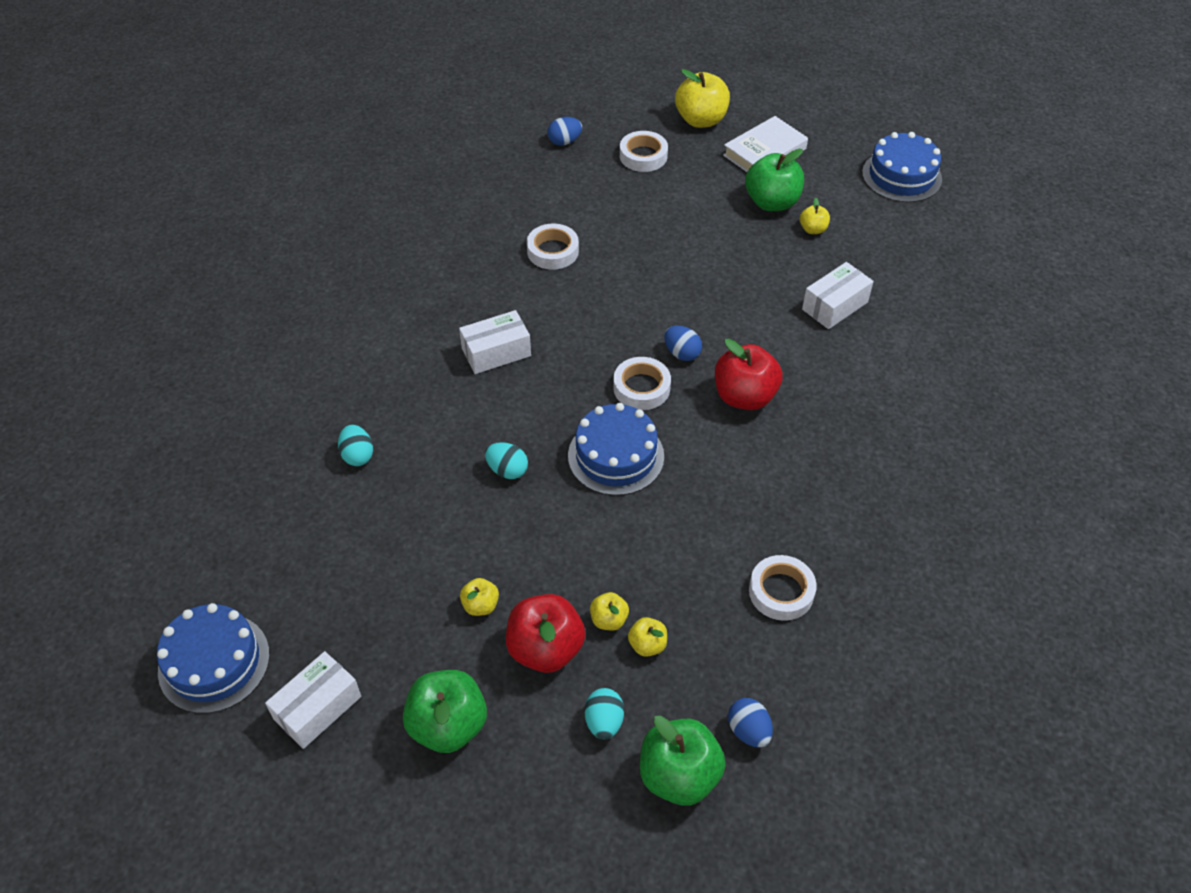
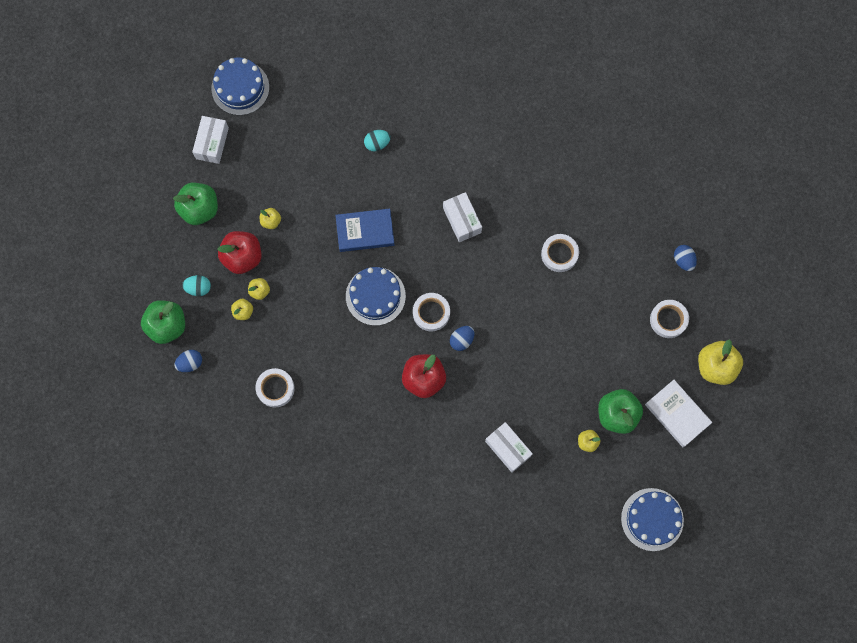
camera: 90 degrees right, 25 degrees up
(317, 708) = (212, 143): white box -> white box turned 60 degrees clockwise
(507, 470) = (365, 231): turquoise egg -> blue book

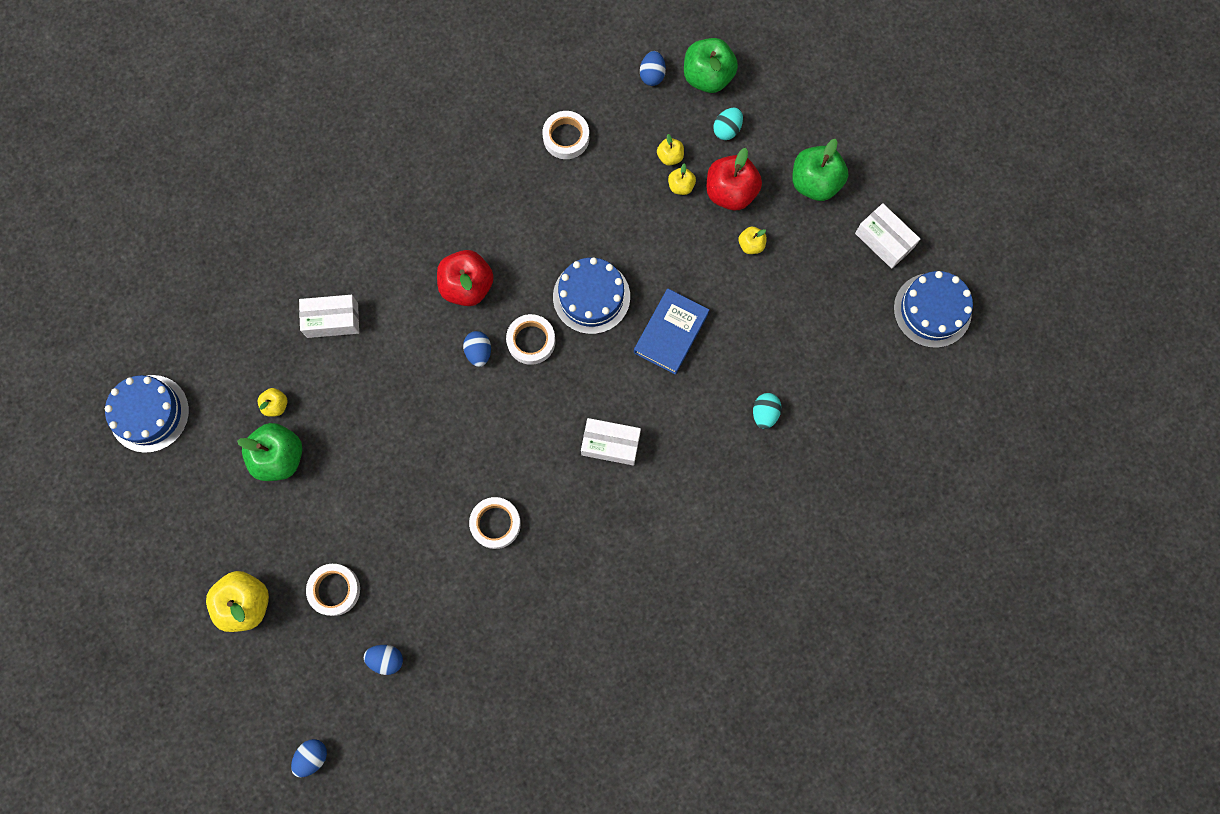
camera: 125 degrees right, 0 degrees up
(677, 414) = (230, 521): white book -> none
(766, 262) = (312, 757): none -> blue egg

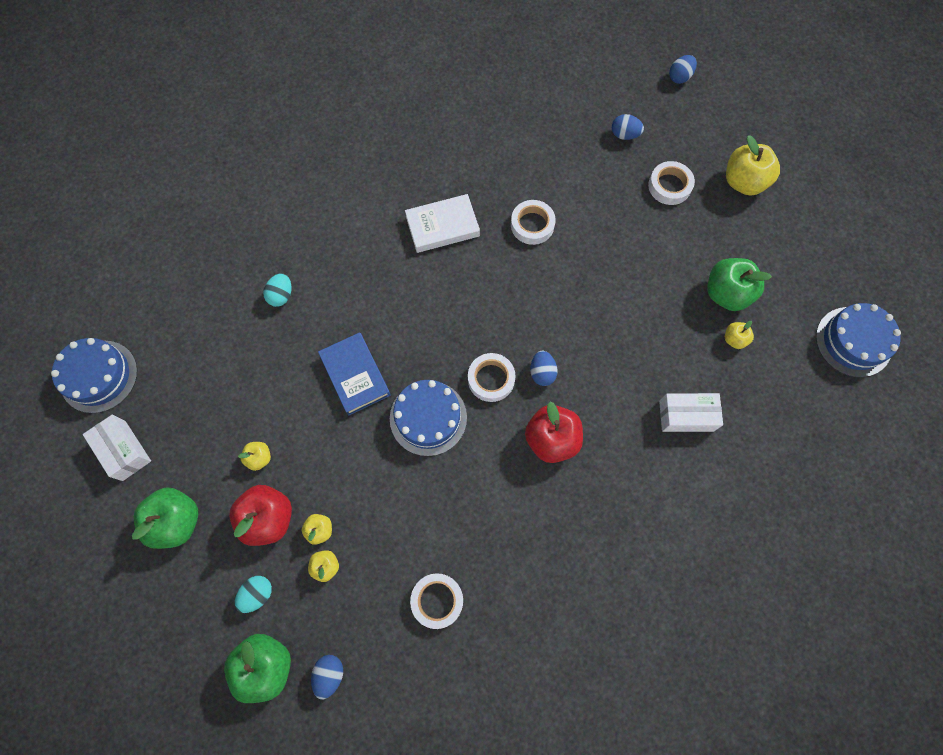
camera: 175 degrees left, 5 degrees down
(598, 513) = (442, 226): none -> white book
(610, 444) = (425, 280): white box -> none
(671, 333) = (355, 375): blue book -> blue book turned 60 degrees counterclockwise

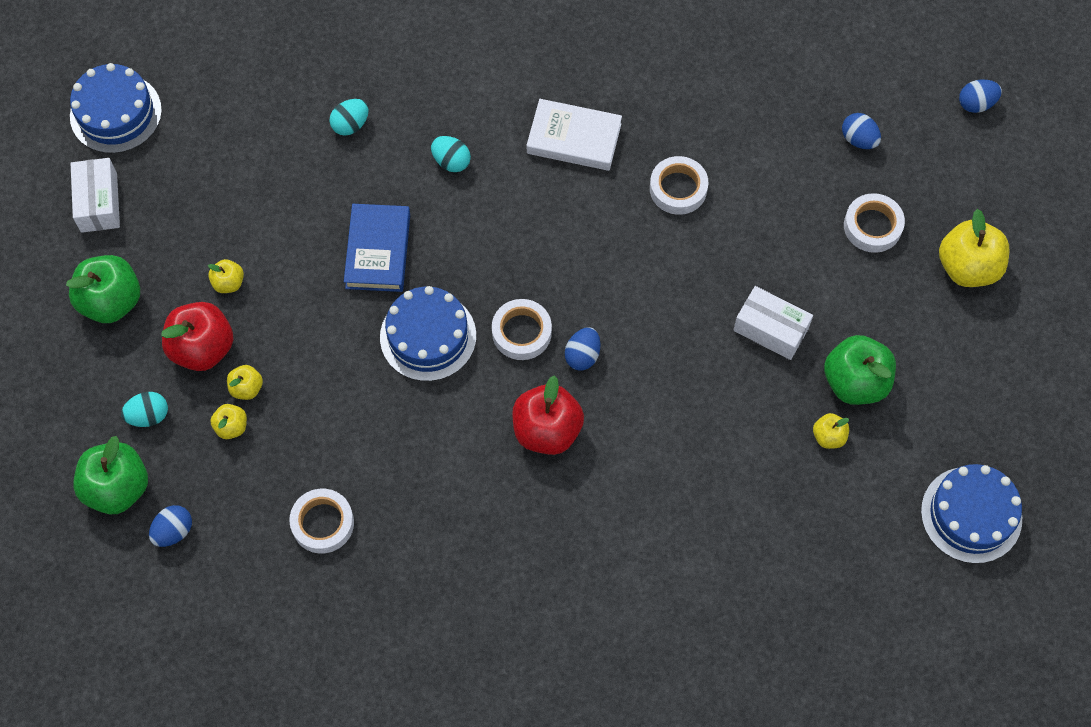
camera: 30 degrees right, 5 degrees down
(368, 285) = (451, 161): none -> turquoise egg
(686, 416) = (714, 487): white box -> white box (770, 329)

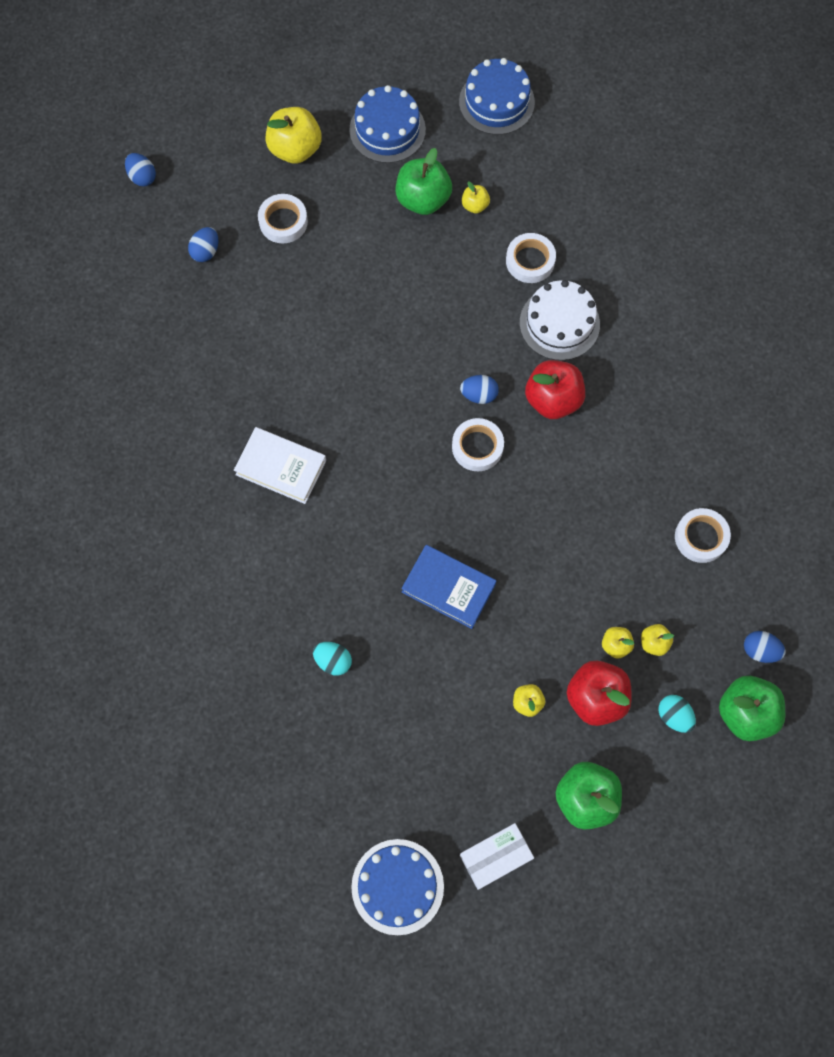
camera: 110 degrees left, 5 degrees up
(378, 251) = (448, 588): blue book -> blue book turned 45 degrees clockwise
(428, 336) = (510, 518): blue cake -> blue cake (387, 130)
(451, 161) = (339, 560): turquoise egg -> none
(574, 138) = (281, 467): white book -> white book turned 60 degrees counterclockwise
(639, 473) = (559, 323): none -> white cake
(678, 189) = (300, 371): white tape -> white tape (530, 261)
(770, 329) = (402, 268): white box -> none

